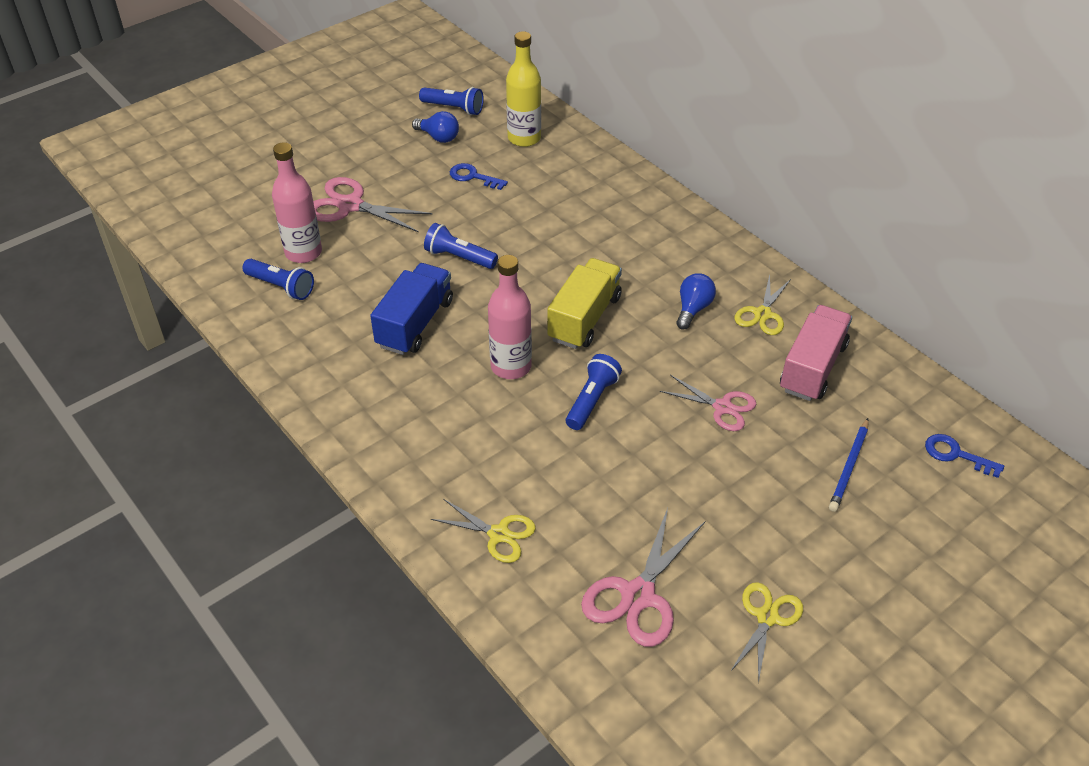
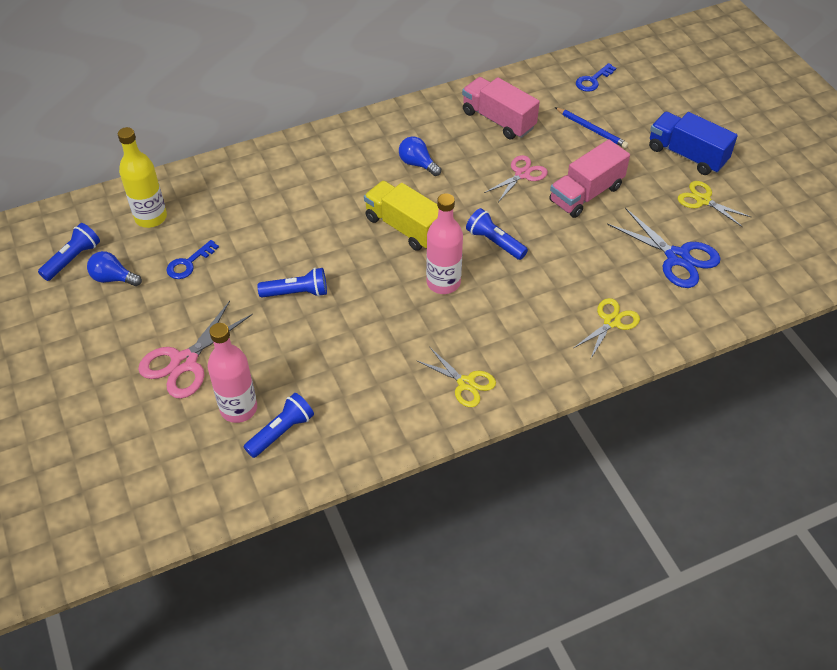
camera: 75 degrees left, 5 degrees up
(415, 323) = (370, 337): blue truck -> blue truck (687, 155)
(438, 137) = (113, 278): blue light bulb -> blue light bulb turned 120 degrees counterclockwise
(459, 257) = (297, 293): blue flashlight -> blue flashlight turned 135 degrees counterclockwise
(638, 595) = (677, 257): pink scissors -> blue scissors
(716, 478) = (586, 194): none -> pink truck
(762, 314) = (437, 129): yellow scissors -> yellow scissors (466, 383)

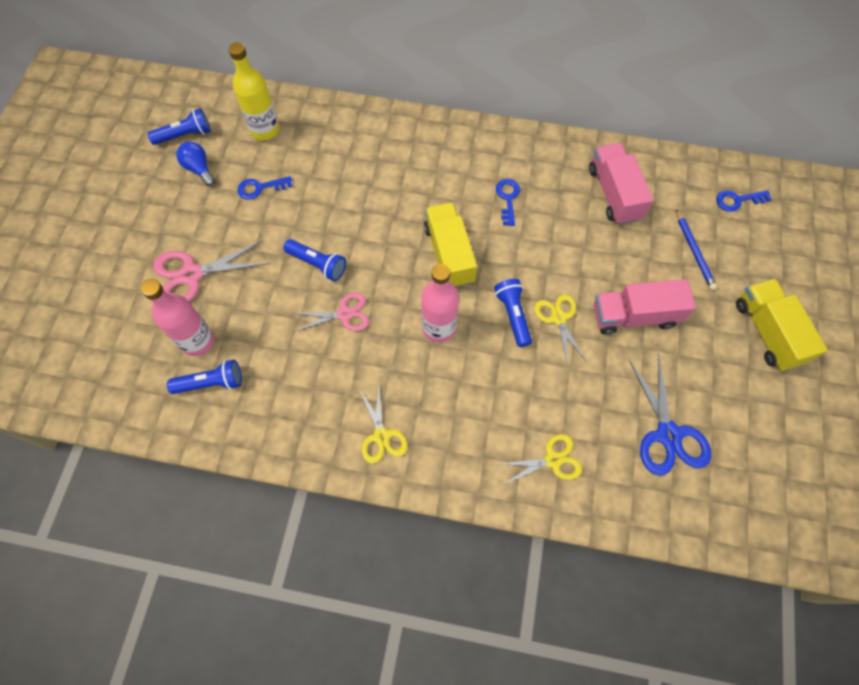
camera: 35 degrees right, 15 degrees up
(417, 164) = (508, 198): blue light bulb -> blue key
(522, 174) = (591, 261): pink scissors -> pink scissors (344, 314)
(687, 155) = (767, 332): blue truck -> yellow truck
(703, 200) = (744, 390): yellow scissors -> yellow scissors (558, 318)

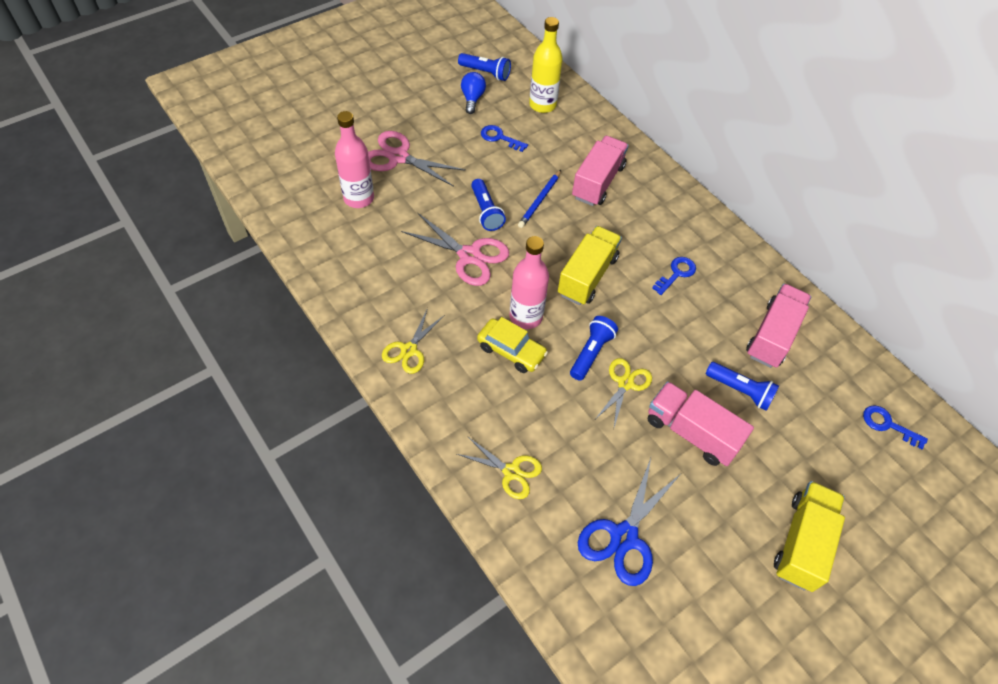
camera: 40 degrees right, 10 degrees down
(211, 383) = (339, 229): blue flashlight -> blue flashlight (740, 391)
(344, 314) = (469, 256): pink scissors -> pink scissors, size x1.53
(377, 166) = (598, 182): none -> pink truck
(456, 365) = (511, 350): none -> yellow car
(694, 251) = (800, 430): blue pencil -> blue pencil (540, 200)

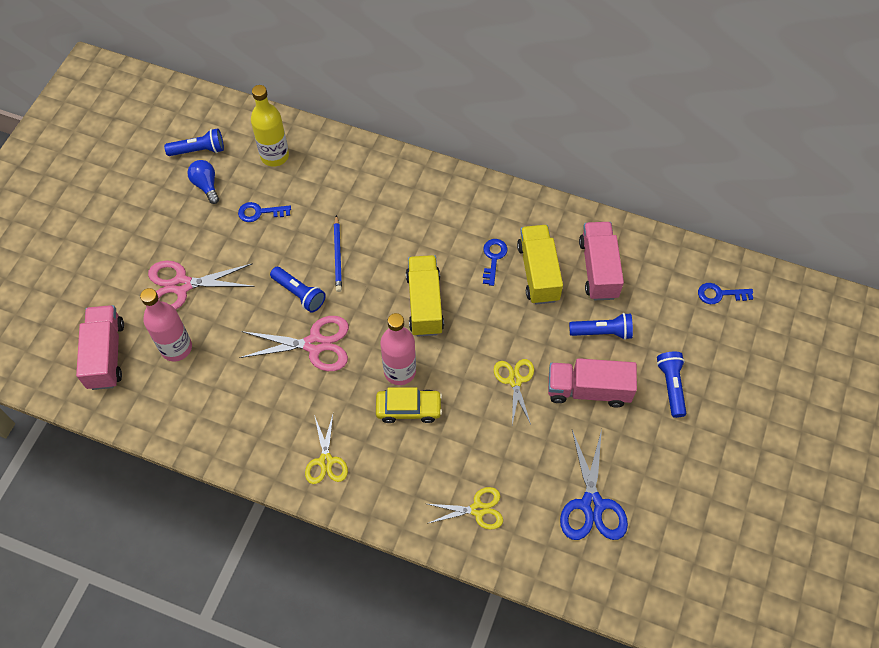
camera: 30 degrees left, 5 degrees up
(591, 353) = (472, 371): blue flashlight -> blue flashlight (671, 386)
(598, 182) = (375, 208): pink truck -> pink truck (106, 355)
(802, 542) = (713, 426): yellow truck -> yellow truck (538, 272)

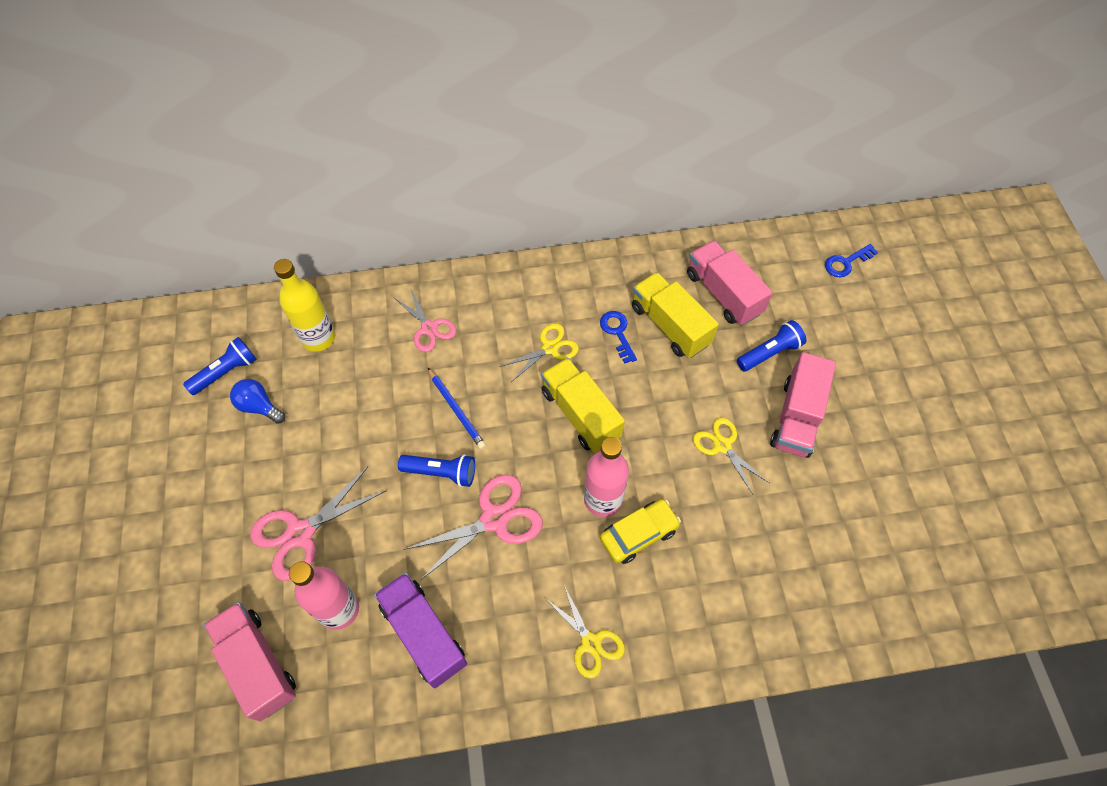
camera: 30 degrees left, 0 degrees up
(220, 394) = (424, 634): none -> purple truck
(260, 212) = (340, 406): blue key -> none
(356, 187) = (429, 328): none -> pink scissors
(478, 509) = (779, 602): yellow scissors -> yellow scissors (550, 348)
(588, 390) = (796, 417): pink truck -> pink truck turned 45 degrees counterclockwise
(592, 505) = (880, 531): blue scissors -> none
(671, 386) = (866, 372): blue flashlight -> none

